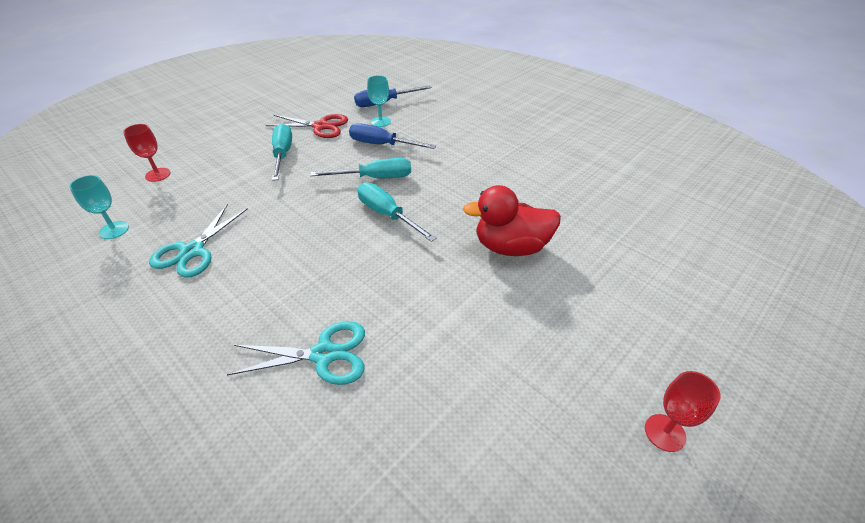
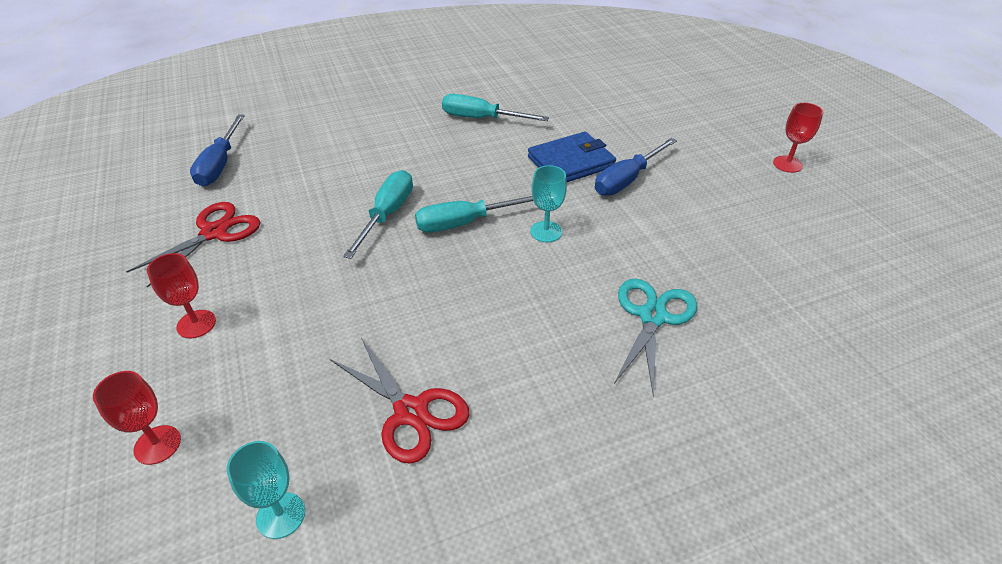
camera: 65 degrees left, 0 degrees up
(192, 251) = (410, 412): turquoise scissors -> red scissors
(244, 151) = (196, 324): none -> red goblet
(282, 154) = (250, 284): turquoise screwdriver -> turquoise screwdriver (481, 119)
(380, 122) = (264, 179): turquoise goblet -> turquoise goblet (546, 231)
(382, 145) = (321, 192): blue screwdriver -> blue screwdriver (627, 180)
(511, 247) = (571, 162): red duck -> blue wallet

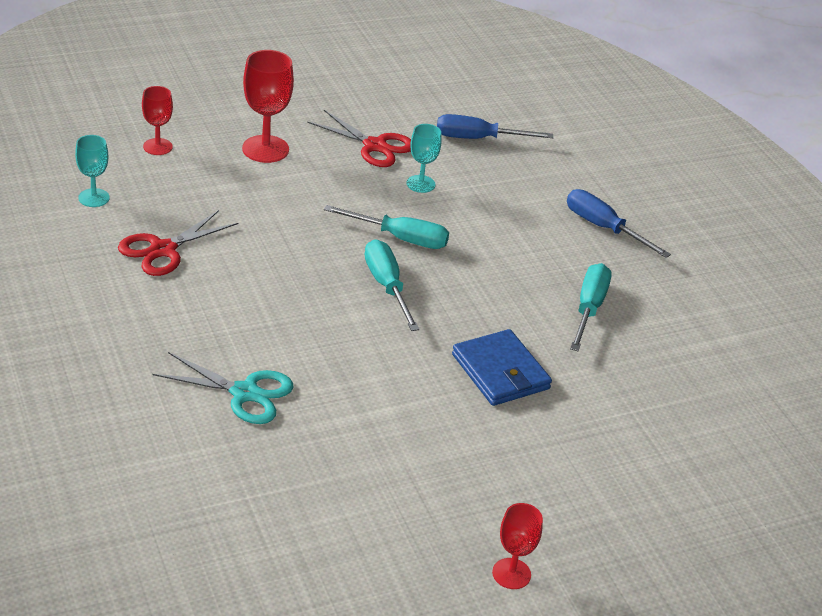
camera: 85 degrees right, 5 degrees down
(196, 324) = (265, 149): red goblet -> red goblet, size x1.63
(546, 231) = (372, 339): turquoise goblet -> turquoise goblet (420, 184)
(627, 180) = (467, 413): blue screwdriver -> blue screwdriver (603, 228)

